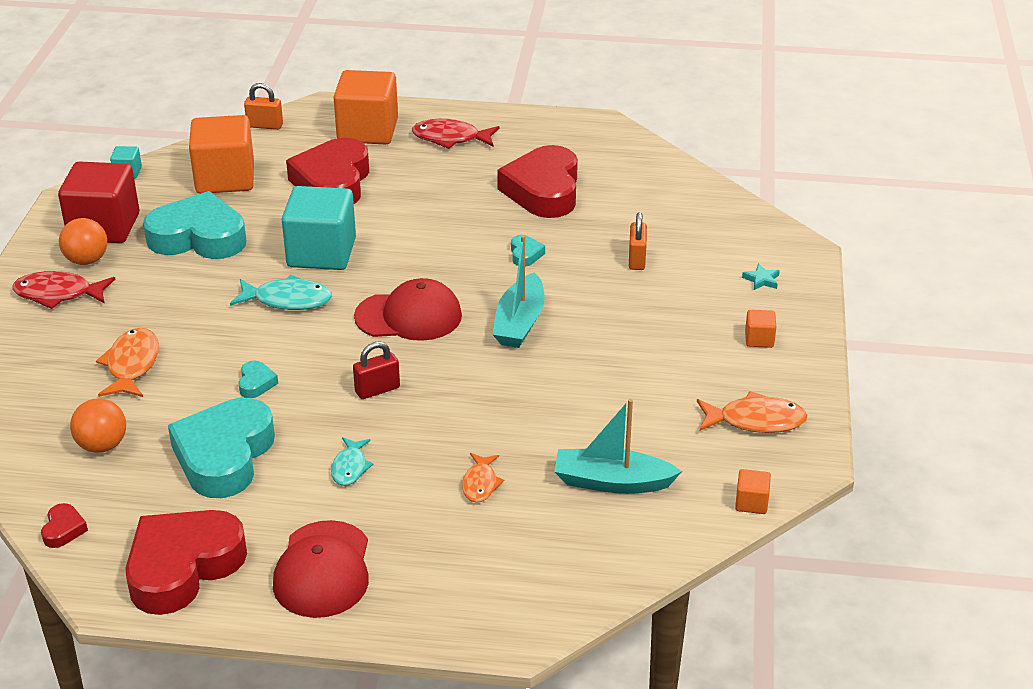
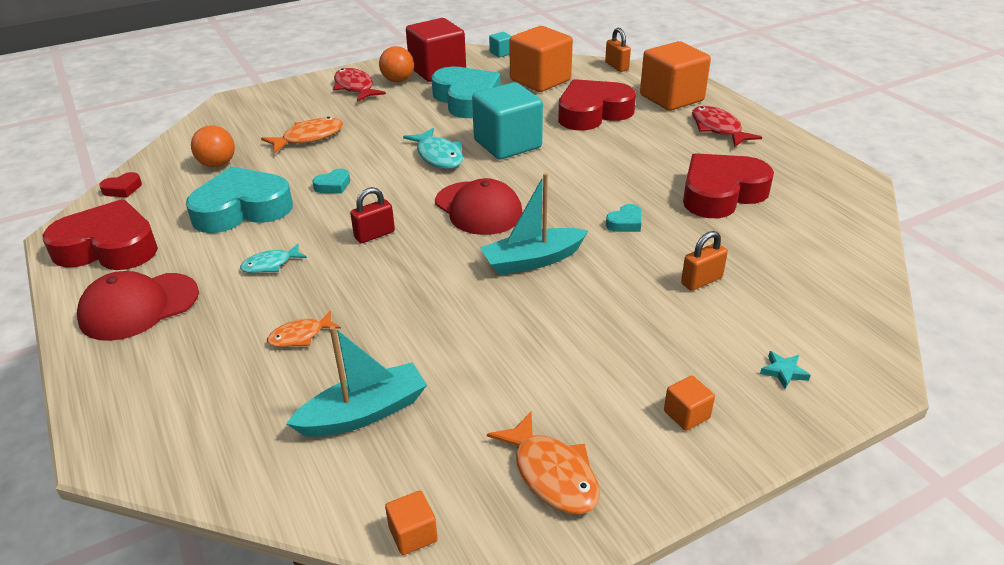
camera: 55 degrees right, 0 degrees up
(377, 390) = (374, 235): red padlock -> red padlock turned 60 degrees counterclockwise
(612, 482) = (364, 413): turquoise boat -> turquoise boat turned 90 degrees clockwise

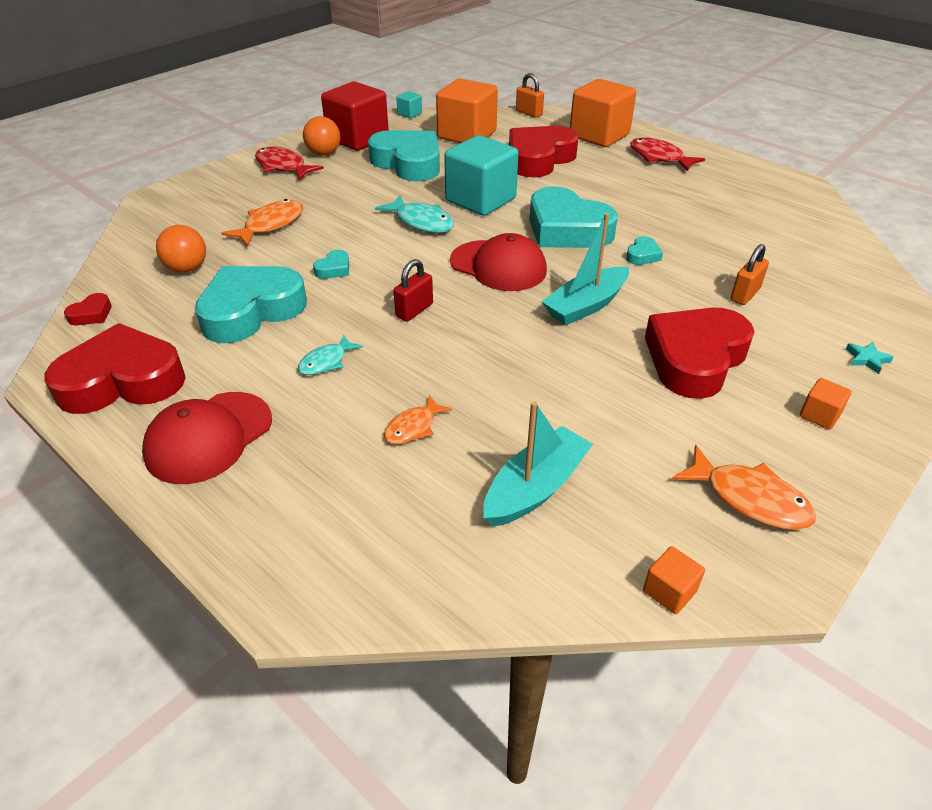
camera: 20 degrees left, 5 degrees up
(569, 185) = (567, 229): none -> turquoise heart
(721, 193) = (704, 214): red heart -> red heart (695, 359)

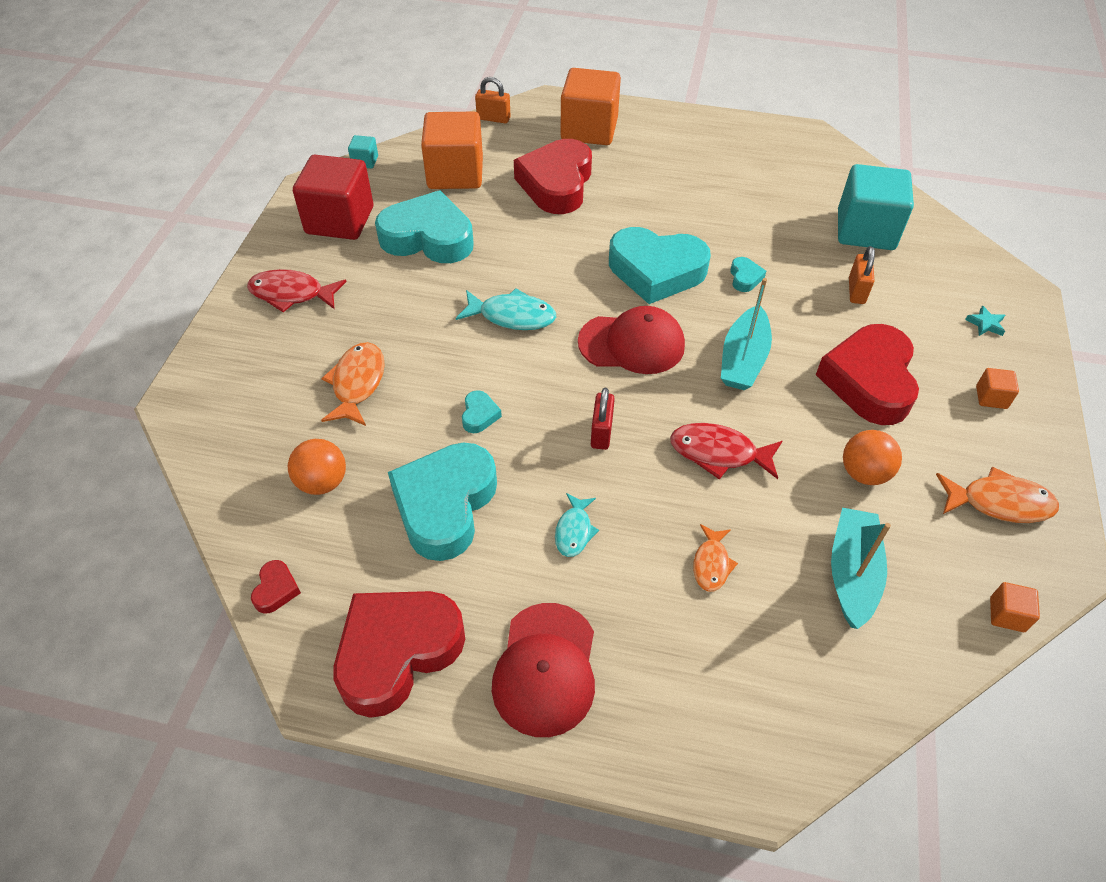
camera: 30 degrees left, 10 degrees up
(324, 153) = (321, 257): orange ball -> orange ball (864, 473)
(480, 200) = (545, 263): turquoise cube -> turquoise cube (865, 230)
(659, 157) = (667, 142): red fish -> red fish (719, 453)

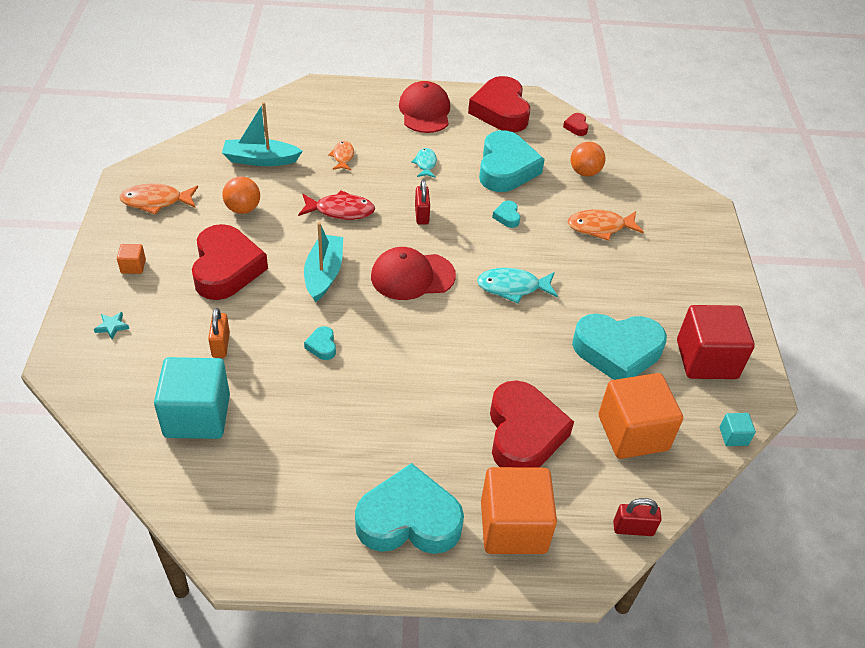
camera: 165 degrees right, 5 degrees down
(291, 294) = (694, 285): red fish -> none
(357, 383) = (600, 227): orange fish -> orange fish turned 90 degrees clockwise
(397, 652) = (500, 111): red heart -> red heart turned 135 degrees clockwise
(493, 118) = (633, 528): orange padlock -> red padlock
(656, 271) = (403, 343): turquoise heart -> turquoise heart (409, 520)
(852, 573) = (260, 160): turquoise boat -> turquoise boat turned 90 degrees clockwise
(1007, 614) = (174, 150): orange cube -> none

